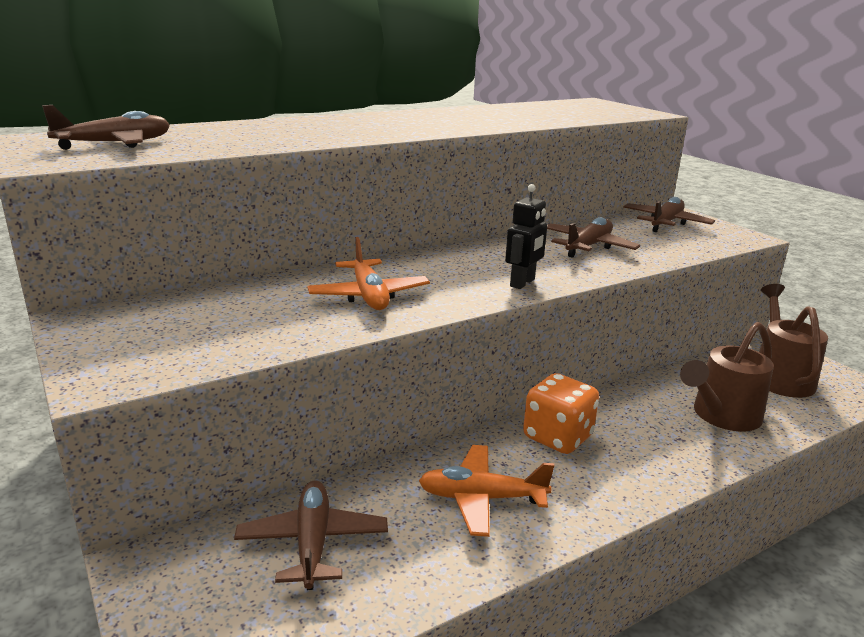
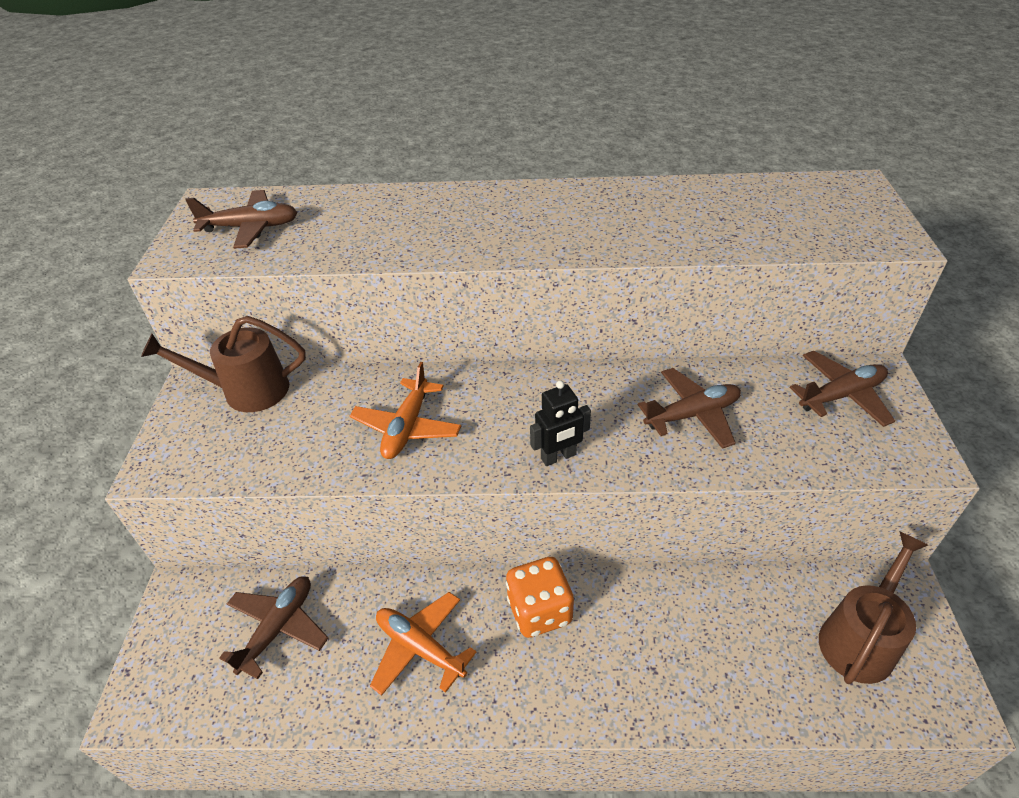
camera: 35 degrees right, 20 degrees up
(721, 416) = (727, 662): brown watering can -> brown watering can (246, 391)

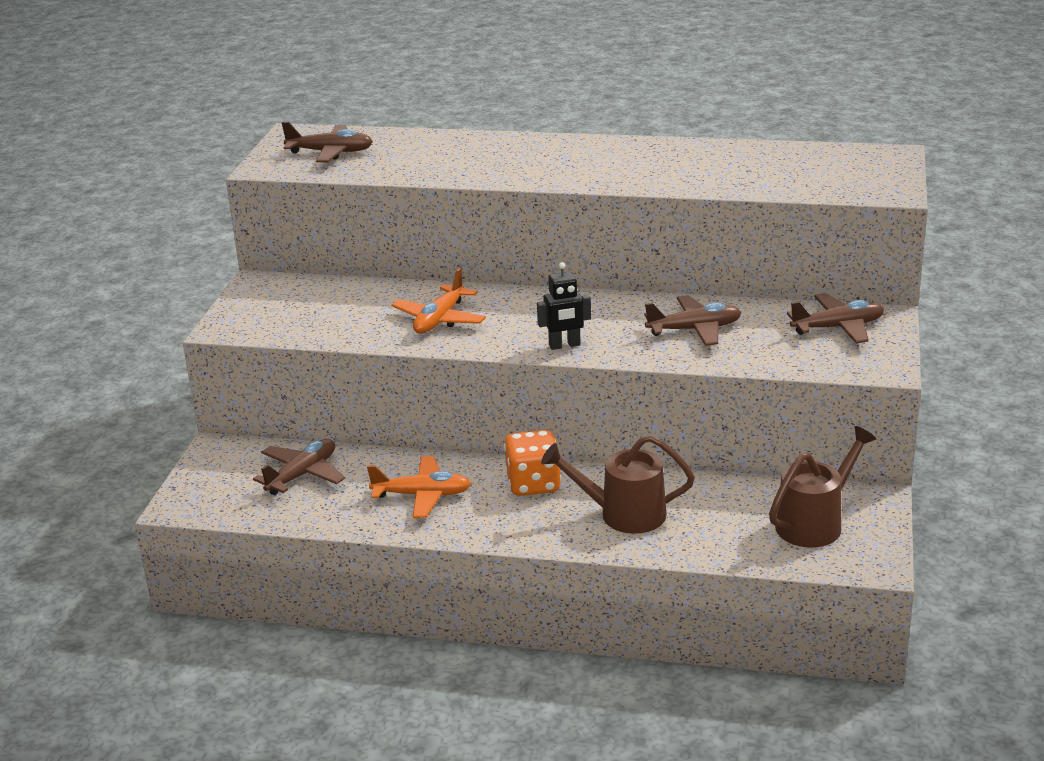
camera: 10 degrees right, 15 degrees down
(246, 391) = (303, 288): brown watering can -> brown watering can (622, 514)
(420, 648) = (422, 495): orange plane -> orange plane turned 135 degrees clockwise

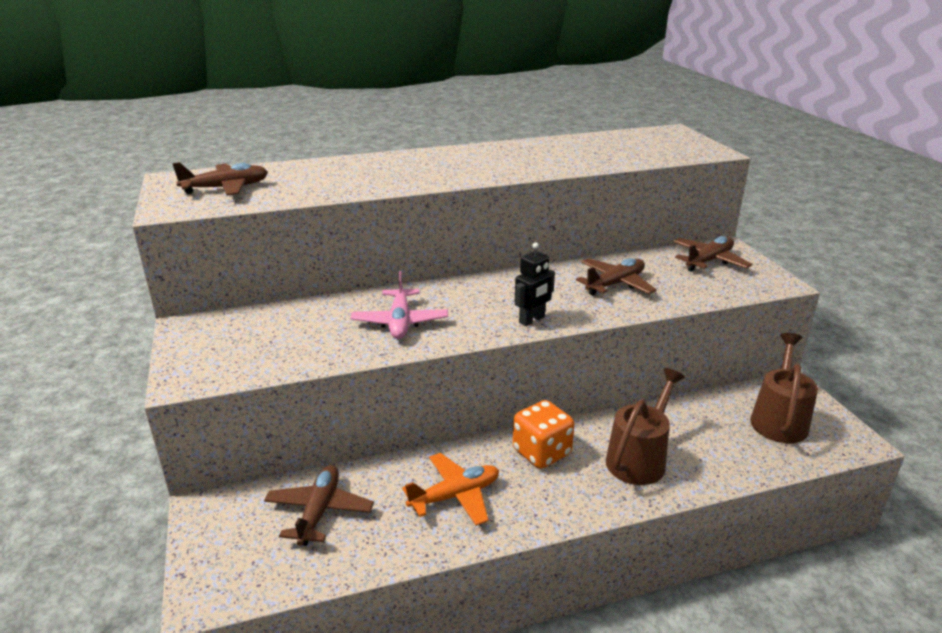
camera: 30 degrees left, 0 degrees up
(439, 320) = (400, 322): orange plane -> pink plane
(622, 514) = (639, 458): brown watering can -> brown watering can turned 150 degrees clockwise

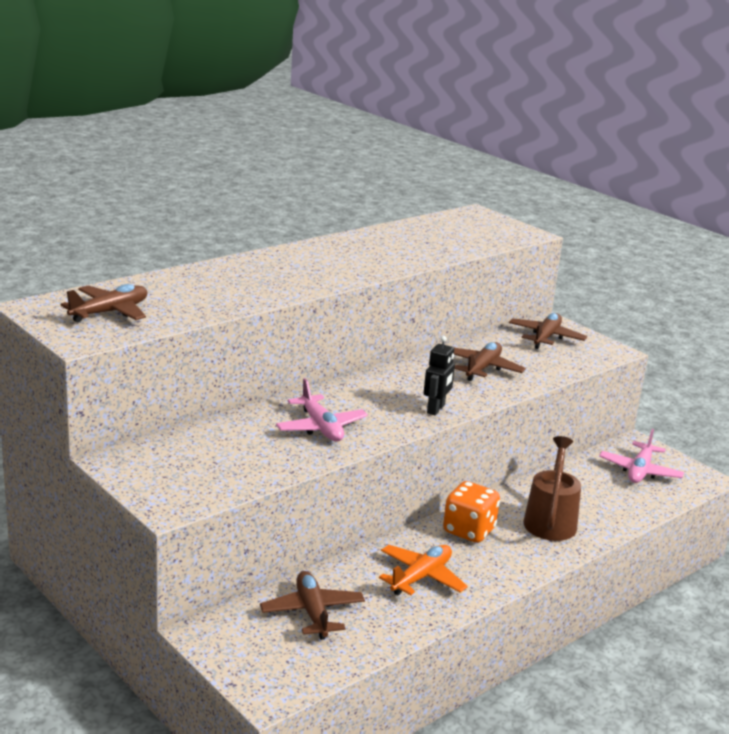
camera: 25 degrees left, 5 degrees down
(779, 419) = (640, 471): brown watering can -> pink plane

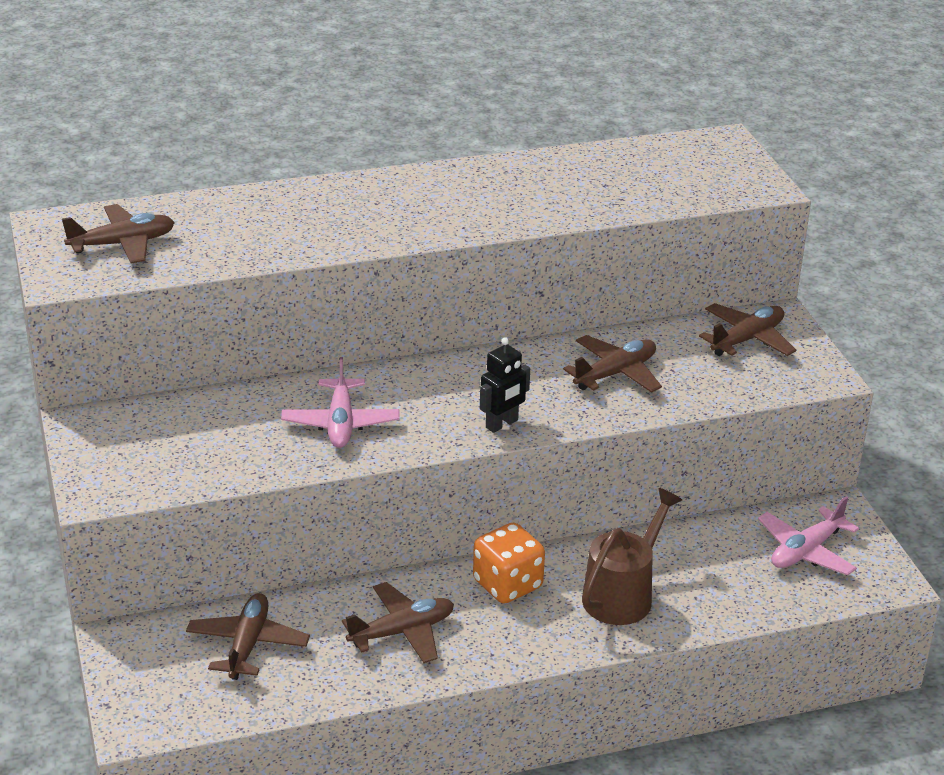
camera: 25 degrees right, 10 degrees up
(421, 577) = (402, 631): orange plane -> brown plane

